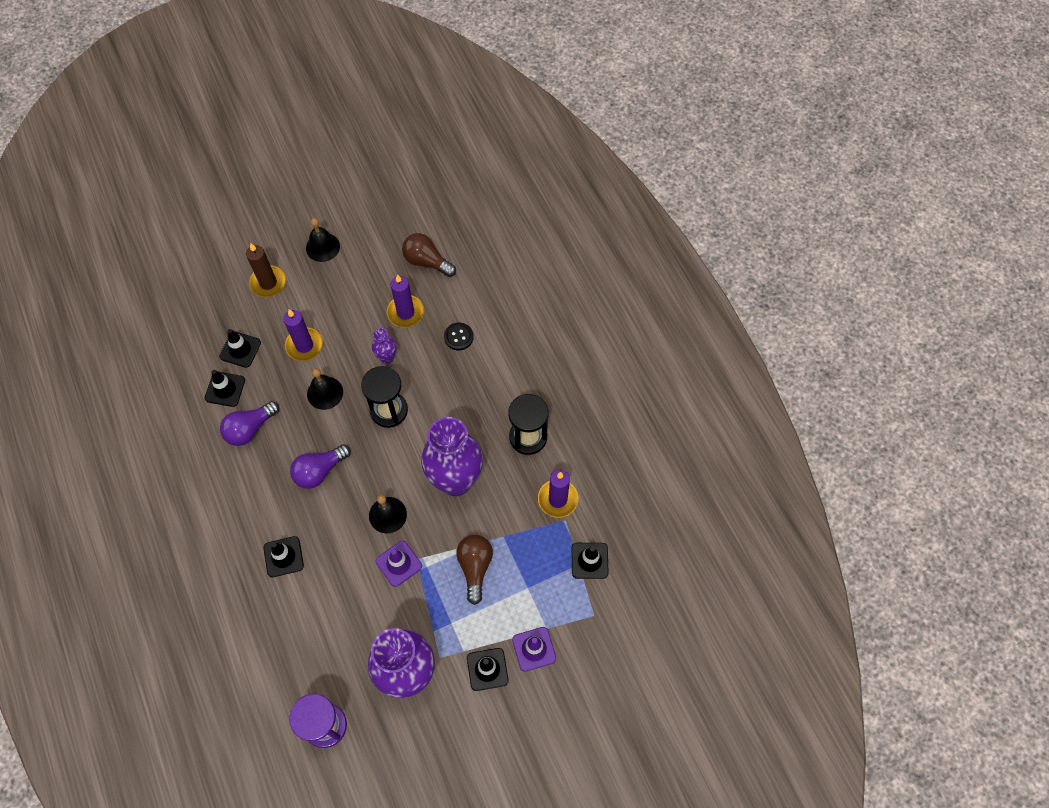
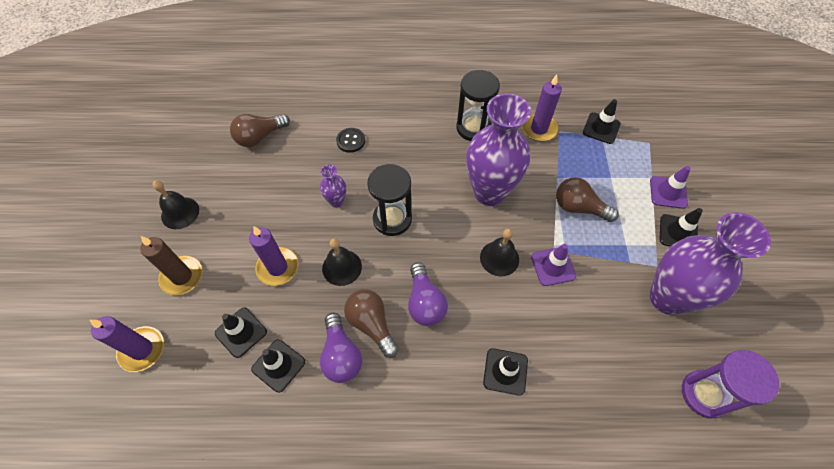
camera: 65 degrees left, 5 degrees down
(284, 439) = (371, 324): none -> brown light bulb
(405, 312) = (300, 171): purple candle -> purple candle (142, 350)

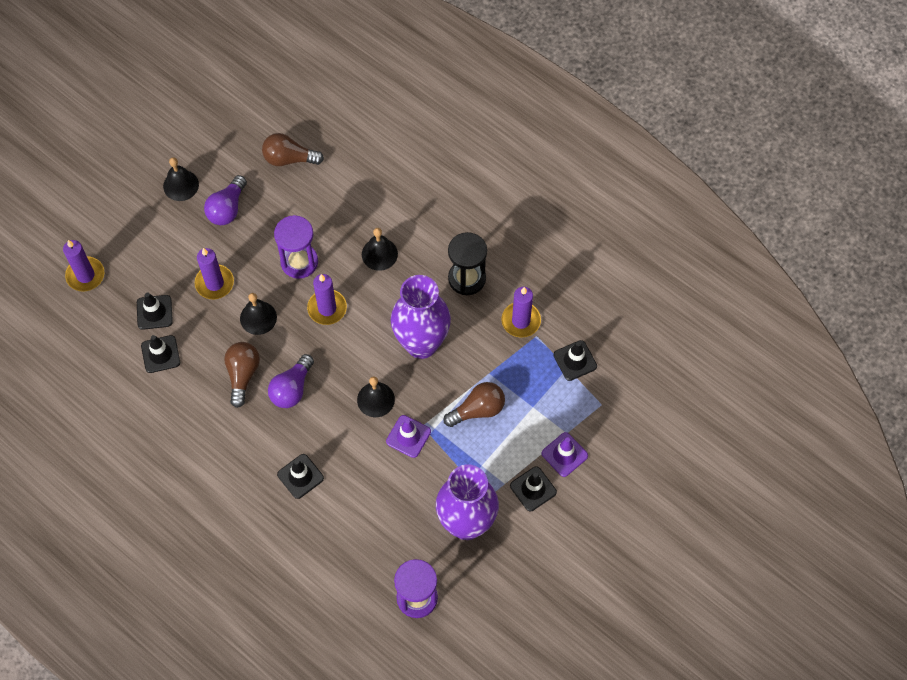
camera: 40 degrees right, 5 degrees up
(182, 276) = (146, 240): brown candle -> none
(336, 201) = (299, 262): purple vase -> purple hourglass
(341, 355) = (205, 379): purple light bulb -> purple light bulb (227, 208)
(351, 141) = (356, 216): black button -> none
(392, 219) = (327, 308): black hourglass -> purple candle
(394, 154) = (379, 254): none -> black bell
(578, 207) = (478, 410): brown light bulb -> brown light bulb turned 90 degrees clockwise

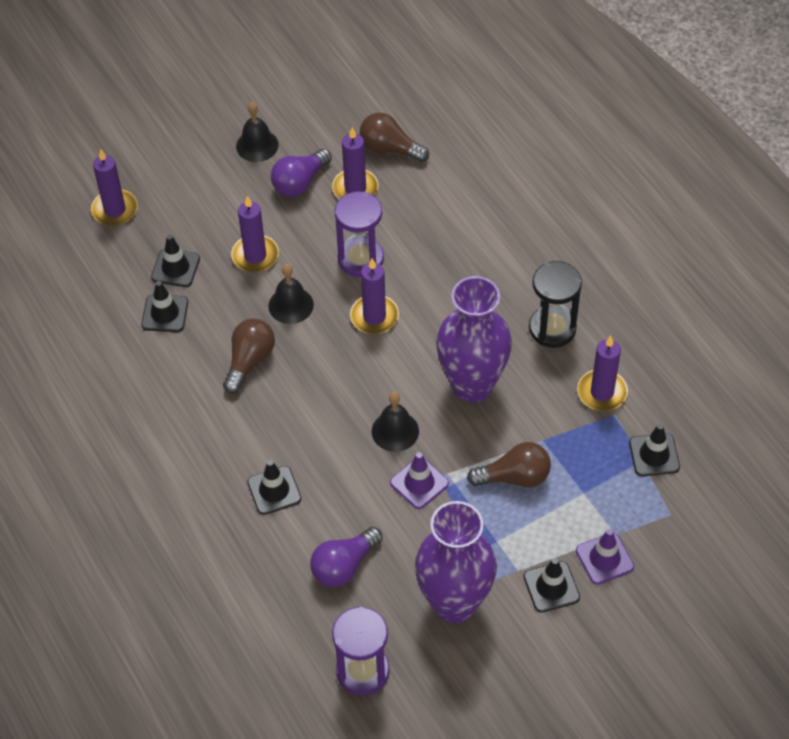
camera: 20 degrees right, 10 degrees down
(273, 201) = (355, 188): none -> purple candle
(292, 389) = (300, 392): purple light bulb -> purple light bulb (344, 566)
(379, 254) = (457, 275): black bell -> none

